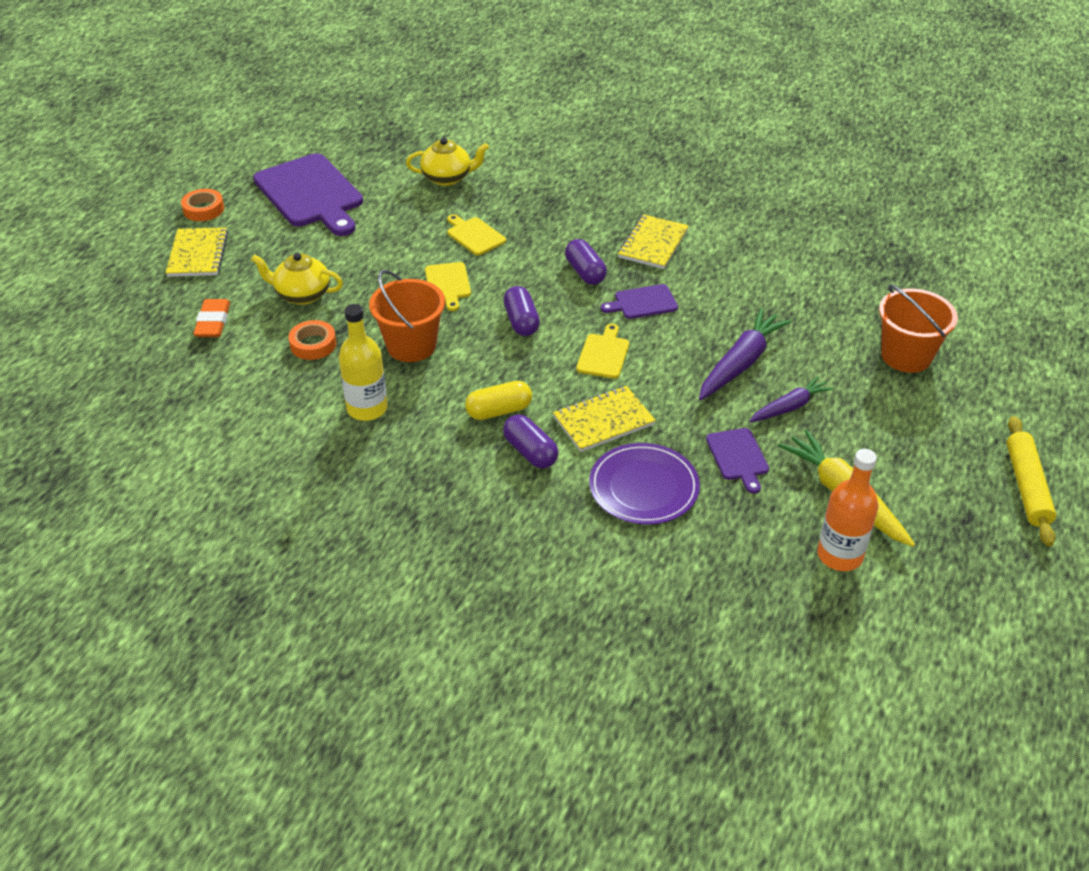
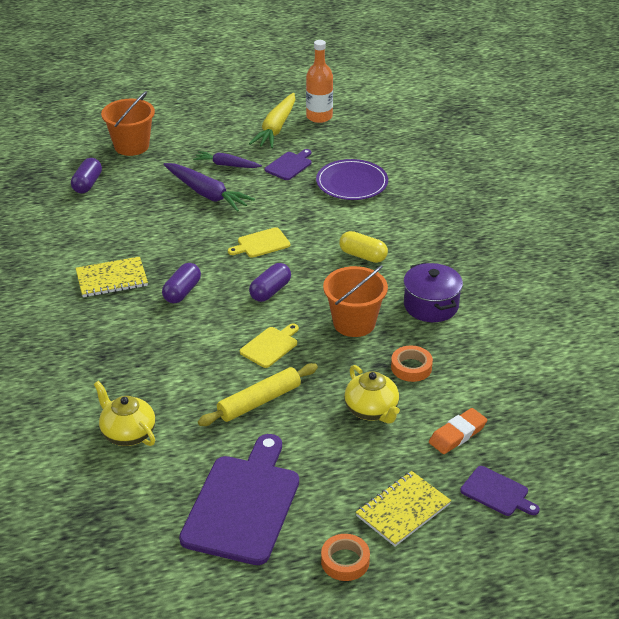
camera: 130 degrees left, 5 degrees down
(367, 408) = (431, 305): yellow bottle -> purple pot
(474, 235) = (196, 368): yellow cutting board -> none
(530, 452) = (378, 228): purple capsule -> purple capsule (87, 184)
(603, 421) = (320, 217): yellow notebook -> none
(642, 302) = (188, 253): purple cutting board -> purple cutting board (497, 493)
(741, 363) = (207, 194): purple carrot -> purple carrot turned 135 degrees counterclockwise
(1026, 487) = (203, 87): yellow rolling pin -> yellow rolling pin (259, 401)

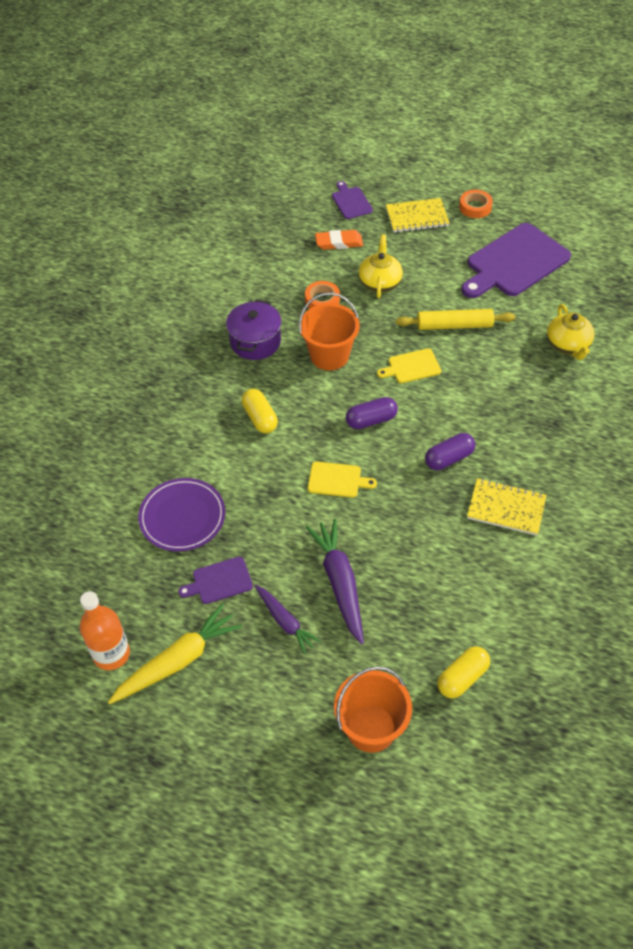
camera: 145 degrees left, 15 degrees up
(87, 184) = (462, 678): purple capsule -> yellow capsule

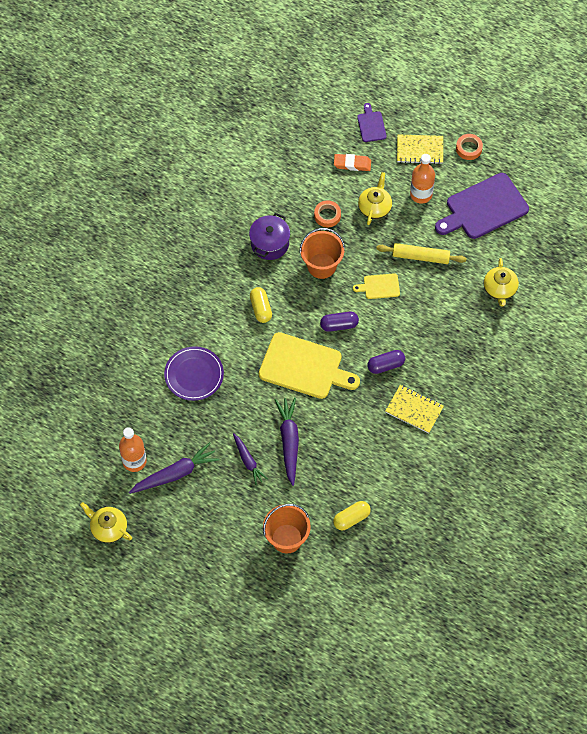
camera: 10 degrees right, 10 degrees up
(83, 767) = (108, 528): none -> yellow teapot
(178, 661) = (175, 474): yellow carrot -> purple carrot
(219, 581) = (210, 425): purple cutting board -> none
(337, 480) = (304, 367): yellow cutting board -> yellow cutting board, size x2.09
(433, 260) = (421, 194): none -> orange bottle

